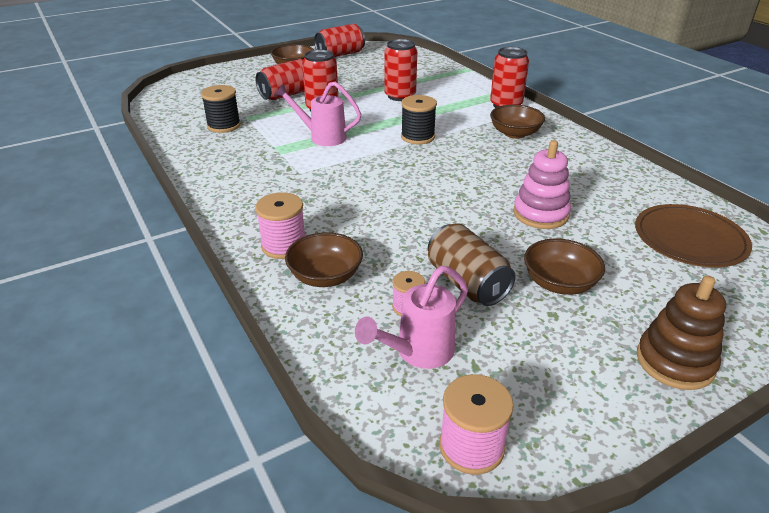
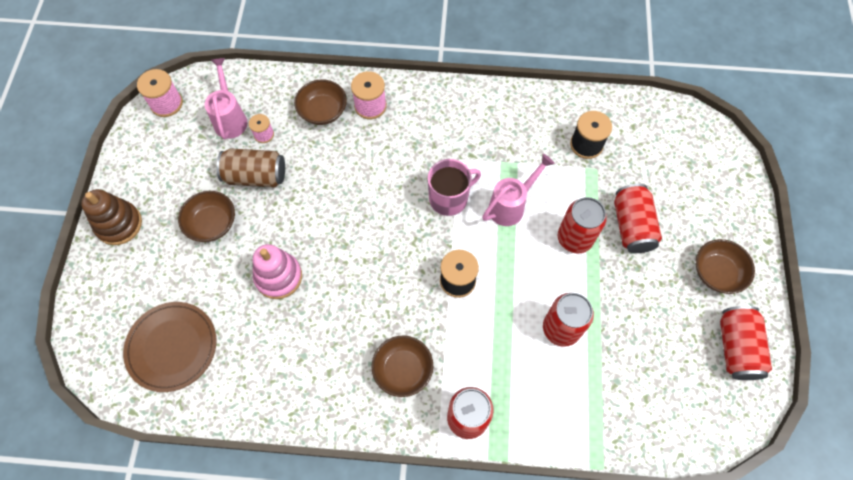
camera: 125 degrees right, 30 degrees up
(348, 163) = (449, 198): none -> pink mug

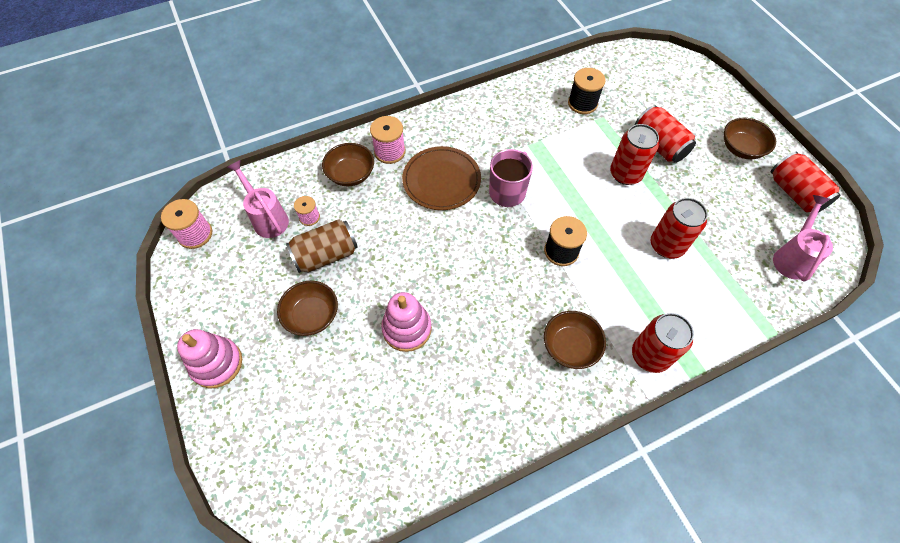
camera: 30 degrees left, 5 degrees down
(119, 224) = (217, 364): brown stacking toy -> pink stacking toy
(172, 347) = (347, 446): brown plate -> brown plate (441, 180)
(511, 205) = (560, 173): pink watering can -> pink watering can (792, 257)

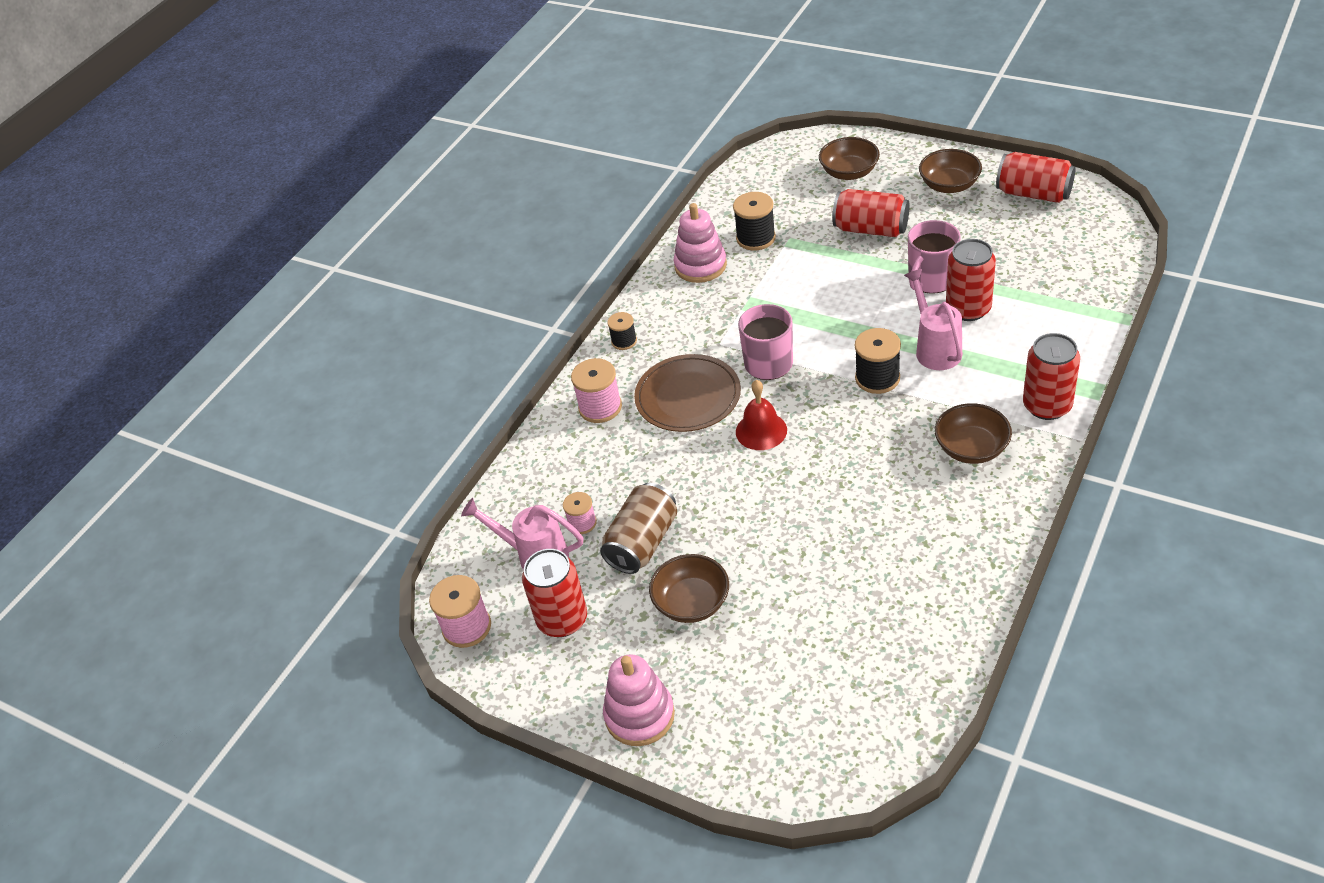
camera: 30 degrees left, 15 degrees down
(351, 174) = (581, 455): brown bowl -> brown bowl (849, 172)
(407, 328) = (802, 544): pink stacking toy -> pink stacking toy (700, 266)
(443, 119) = (624, 341): none -> black spool
(459, 234) = (761, 431): none -> red bell
(625, 174) = (866, 274): red can -> red can (562, 619)
(663, 207) = (931, 280): none -> pink mug
(792, 257) = (1083, 247): pink watering can -> pink watering can (935, 348)

